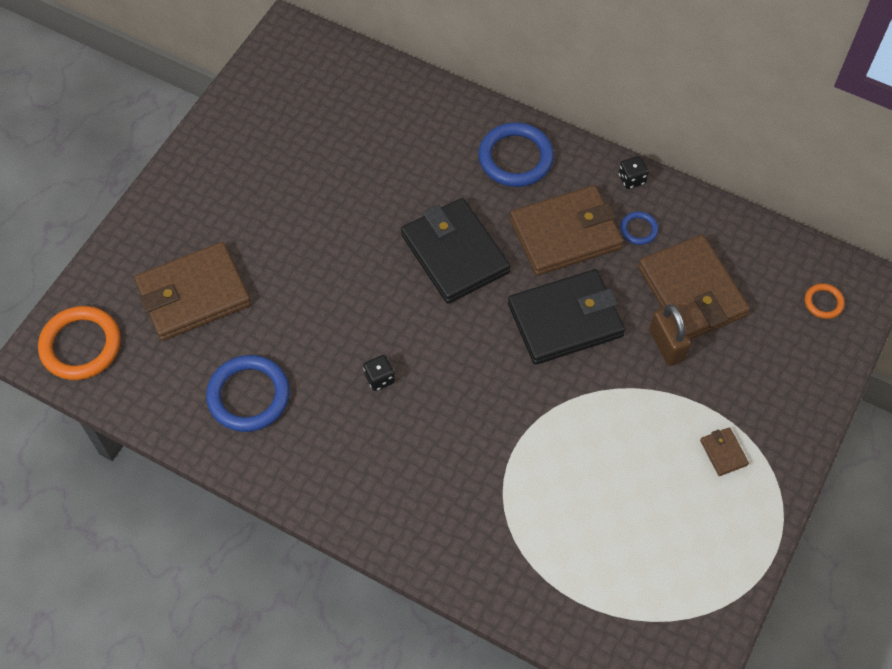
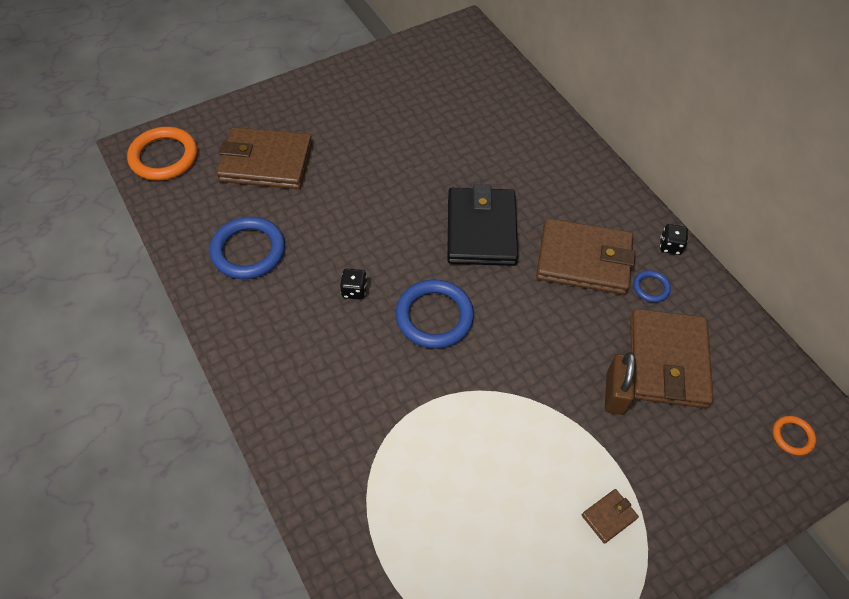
camera: 30 degrees right, 5 degrees down
(515, 158) = (580, 185): blue ring -> blue ring (434, 316)
(565, 320) = (538, 326): black wallet -> none
(723, 453) = (609, 517): brown wallet -> brown wallet turned 45 degrees clockwise

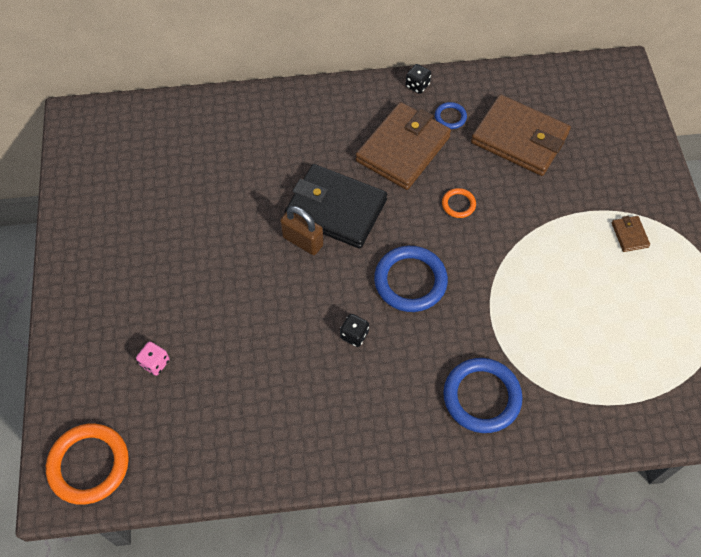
camera: 65 degrees left, 5 degrees up
(248, 251) = (263, 414): blue ring -> blue ring (481, 397)
(266, 162) = (155, 363): brown wallet -> pink dice
(615, 393) = (533, 185): brown padlock -> brown padlock (303, 241)
(792, 436) = (607, 96): orange ring -> orange ring (458, 204)

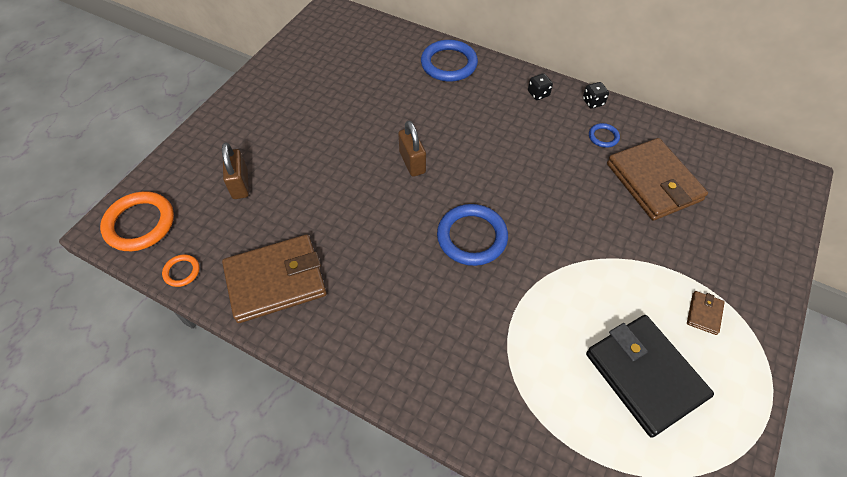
camera: 35 degrees right, 5 degrees down
(155, 363) = (240, 184): pink dice -> brown padlock
(336, 209) = (456, 154): black wallet -> black wallet (645, 375)
(354, 335) = (394, 250): black dice -> black dice (538, 94)
(403, 149) = (544, 140): brown wallet -> brown wallet (276, 281)
(458, 204) = (559, 203): orange ring -> orange ring (182, 271)
(481, 397) = (458, 363): blue ring -> blue ring (449, 64)

